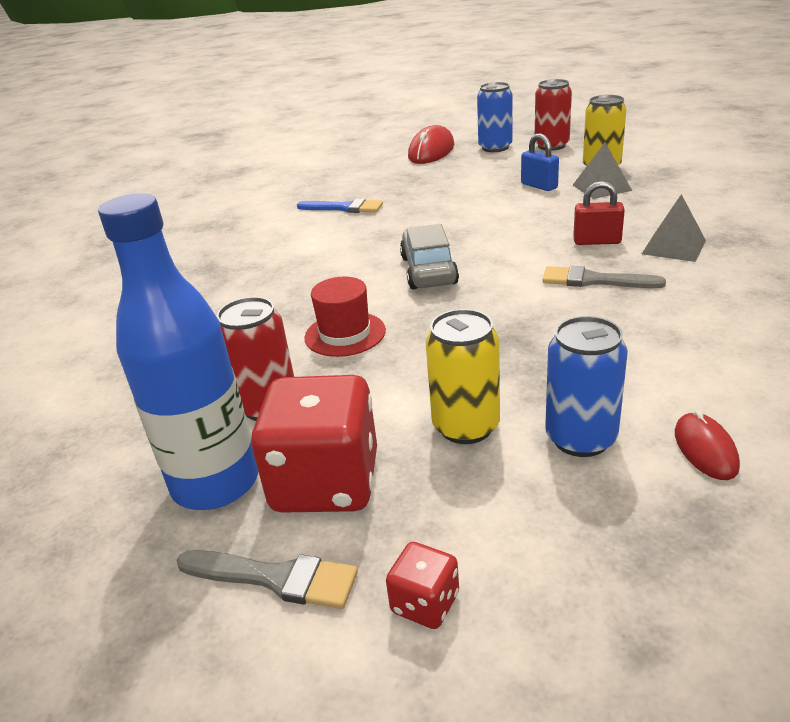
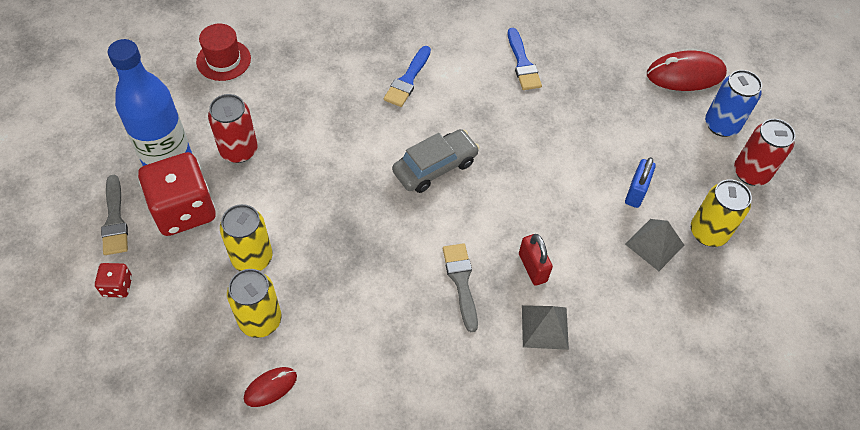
camera: 55 degrees right, 25 degrees up
(295, 267) = (407, 80): none -> blue brush
(345, 334) = (328, 153): red hat -> red hat (223, 60)
(580, 438) = (260, 320): blue can -> yellow can

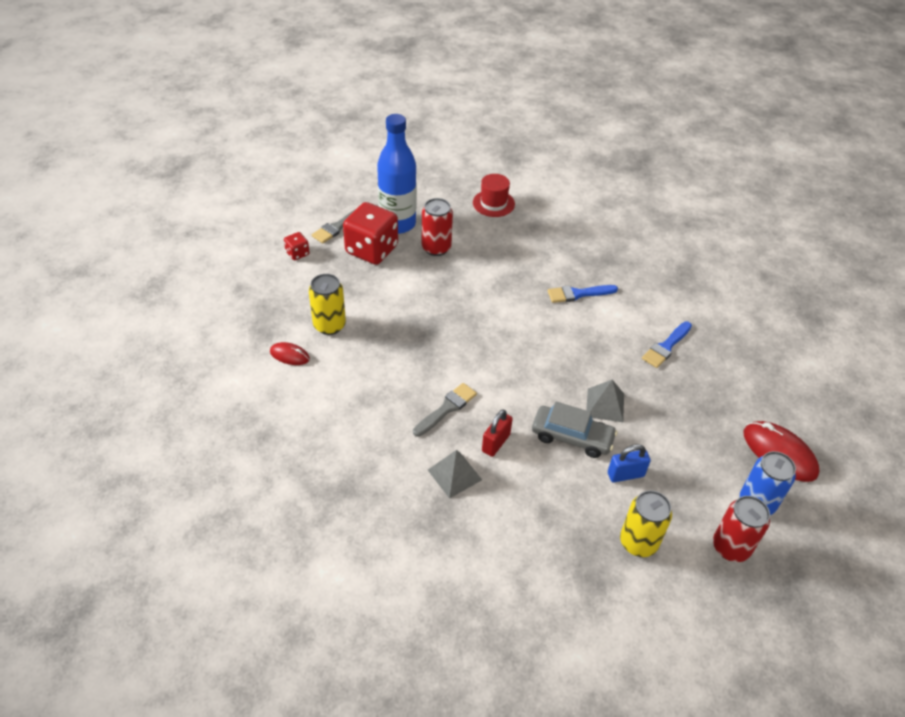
camera: 55 degrees right, 10 degrees down
(252, 258) = (367, 297): yellow can -> none
(435, 167) = (523, 346): grey car -> grey car (572, 437)
(654, 244) = (590, 510): grey pyramid -> grey pyramid (605, 405)

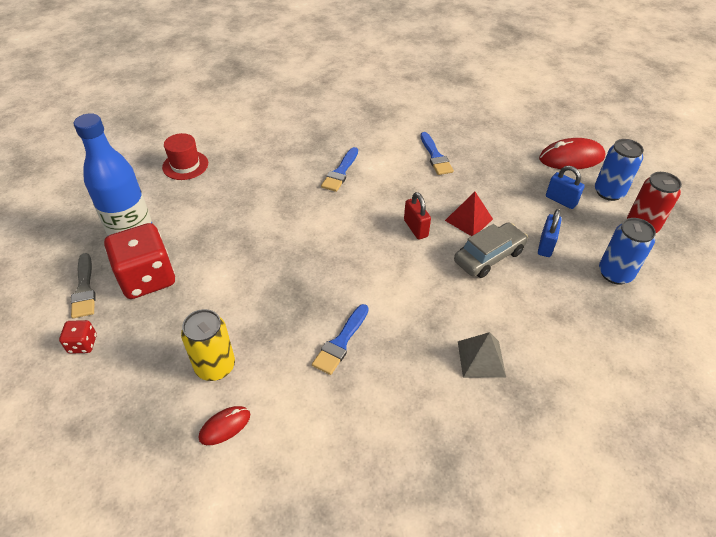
camera: 55 degrees left, 0 degrees up
(401, 381) = (341, 342): none -> blue brush
(436, 248) = (197, 230): red can -> none
(446, 408) = (400, 324): grey brush -> none
(496, 443) = (463, 309): red padlock -> red padlock (415, 228)
(605, 405) = (469, 219): grey pyramid -> red pyramid
(638, 542) = (615, 273): yellow can -> blue can
(702, 466) = (561, 200): none -> blue padlock

